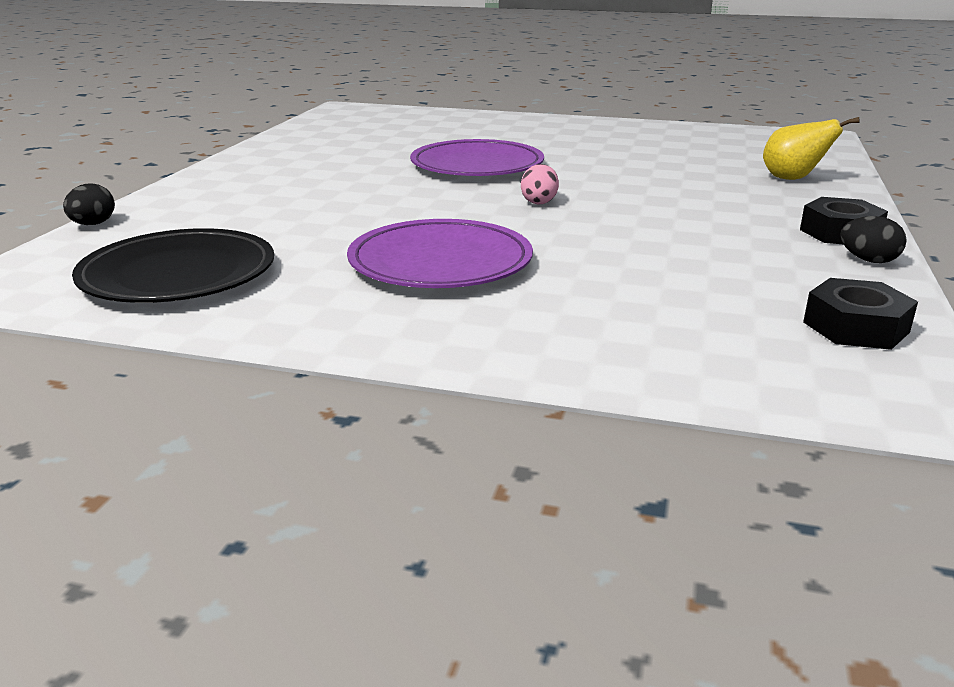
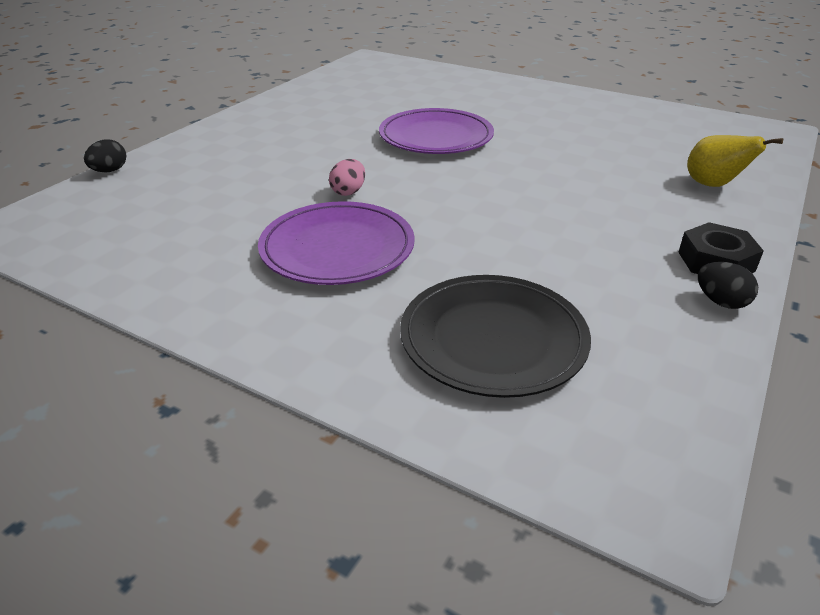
camera: 15 degrees right, 10 degrees up
(178, 274) = (136, 233): black plate -> black plate (493, 339)
(539, 202) = (461, 187): pink egg -> pink egg (348, 192)
(855, 327) = (653, 386): black nut -> none

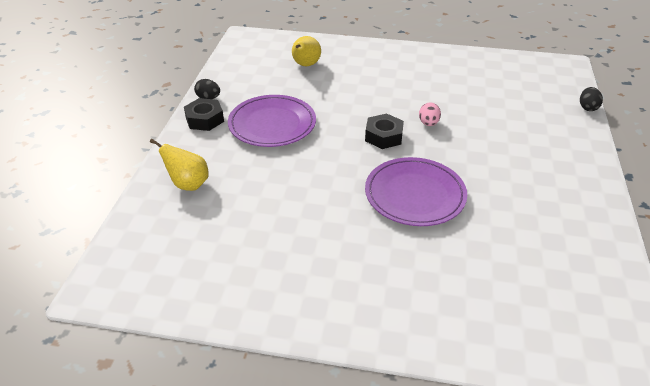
camera: 160 degrees right, 5 degrees up
(337, 248) = (399, 88): purple plate -> purple plate (272, 124)
(426, 189) = (384, 136): none -> black nut
(493, 339) = (305, 65): black plate -> yellow pear

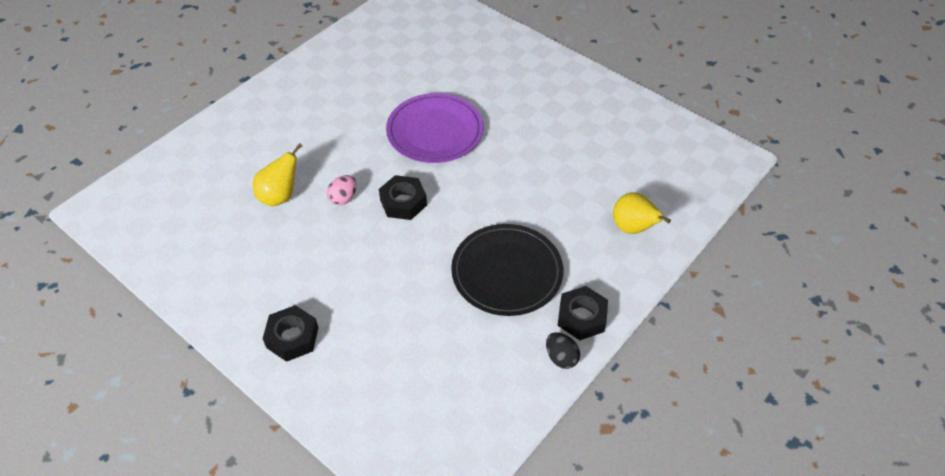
camera: 150 degrees left, 10 degrees up
(272, 124) = (507, 272): purple plate -> black plate
(305, 65) = (393, 368): yellow pear -> yellow pear (280, 196)
(374, 58) = (292, 337): none -> black nut
(587, 107) = (170, 147): black egg -> none

